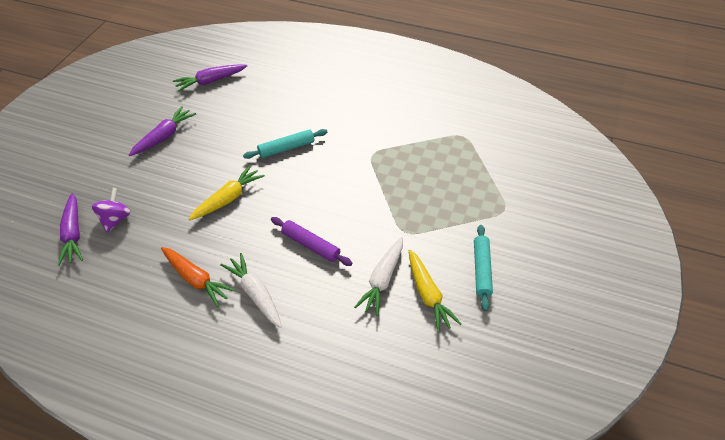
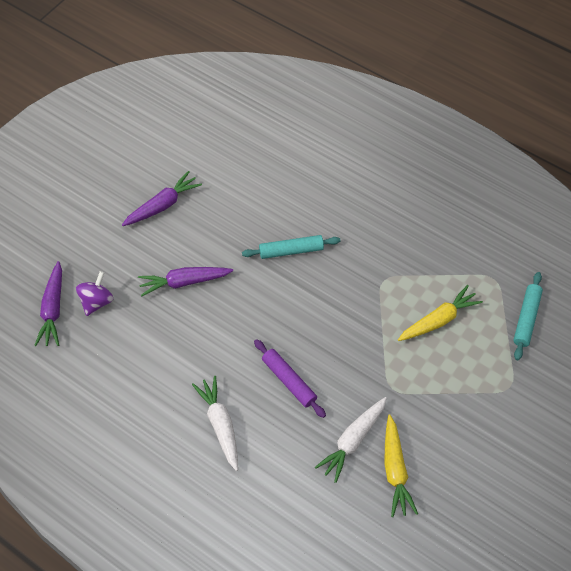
camera: 15 degrees right, 10 degrees up
(196, 279) = (165, 393): orange carrot -> none
(211, 81) = (226, 138): purple carrot -> purple carrot (184, 282)
(228, 199) = (215, 302): yellow carrot -> yellow carrot (438, 320)
(482, 270) = (460, 455): turquoise rolling pin -> turquoise rolling pin (526, 318)

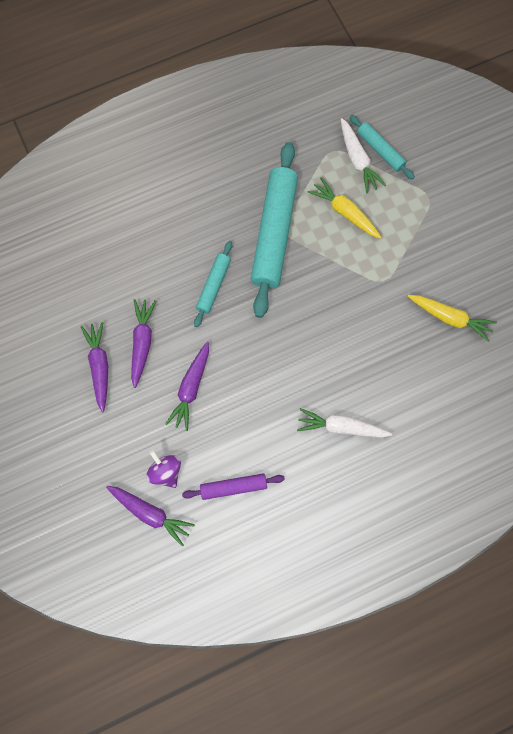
camera: 60 degrees left, 15 degrees up
(203, 224) = (142, 343): none -> purple carrot
(289, 381) = (333, 353): purple rolling pin -> purple rolling pin (233, 487)
(353, 440) = (410, 334): white carrot -> white carrot (357, 160)
(374, 272) = (274, 233): none -> turquoise rolling pin
(438, 320) = (345, 212): yellow carrot -> yellow carrot turned 45 degrees counterclockwise

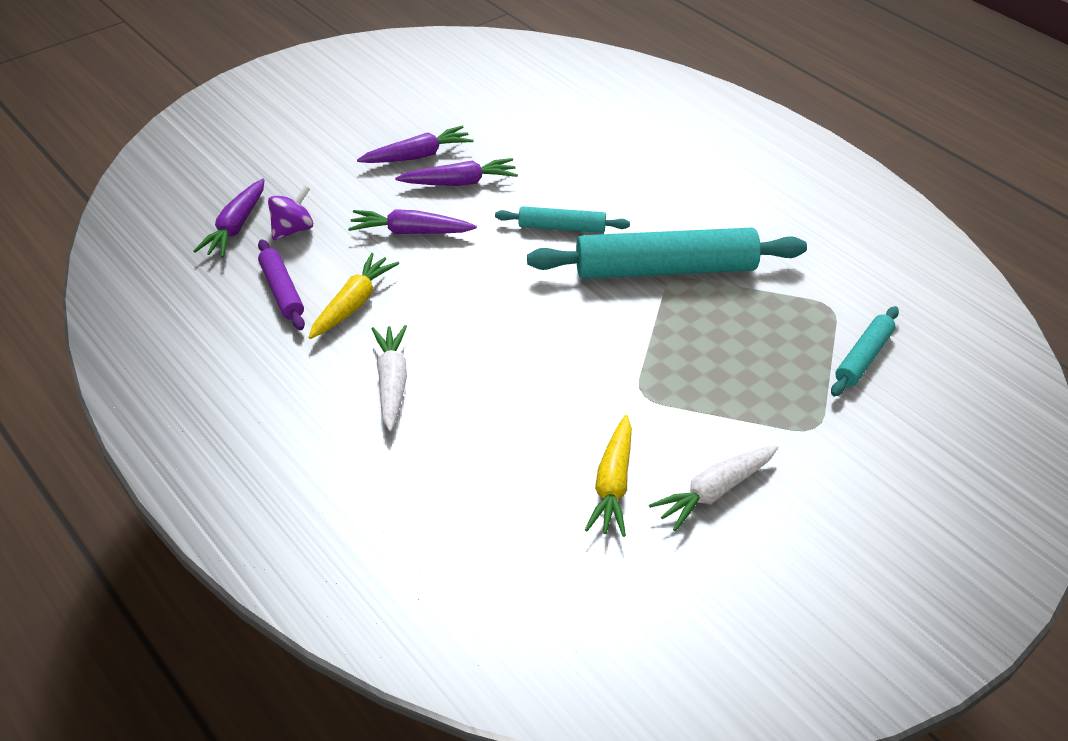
camera: 75 degrees right, 30 degrees down
(345, 212) = (735, 335): yellow carrot -> yellow carrot (353, 304)
(357, 160) = (831, 335): white carrot -> white carrot (715, 492)

